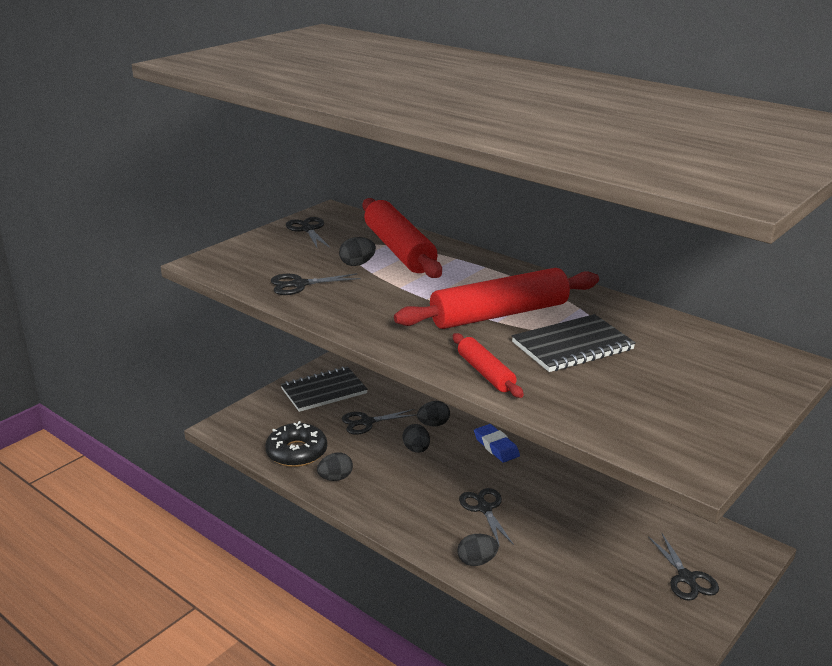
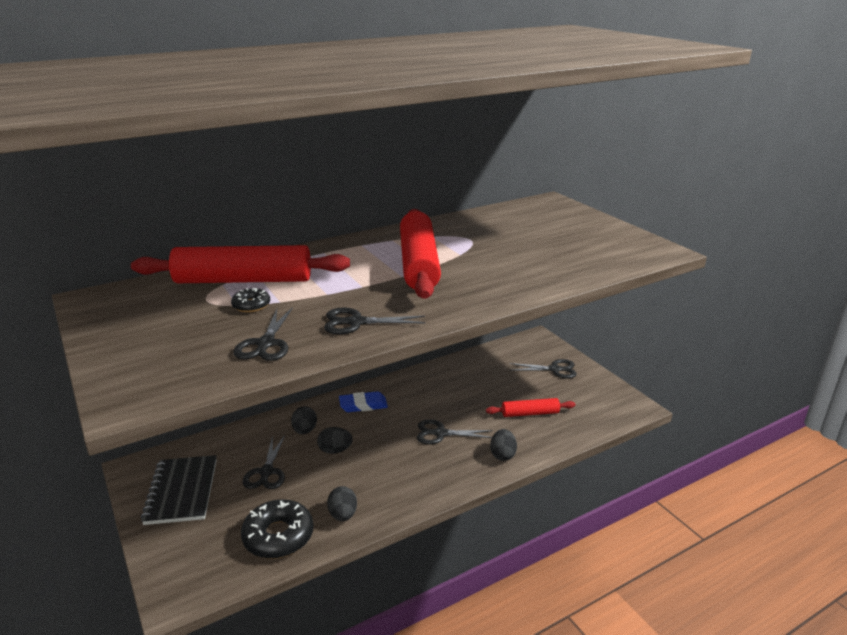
camera: 70 degrees left, 0 degrees up
(308, 229) = (123, 318): black scissors -> black scissors (356, 322)
(357, 264) = (251, 305): black egg -> black donut
(485, 373) = (514, 287): red rolling pin -> red rolling pin (530, 413)
(572, 346) = (490, 250): black notebook -> none

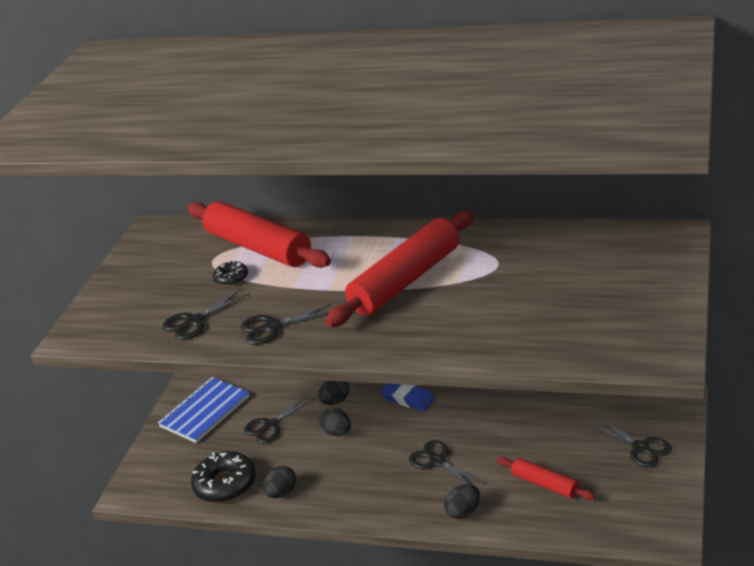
camera: 50 degrees right, 5 degrees up
(182, 491) = (205, 412): black notebook -> blue notebook
(356, 322) = (272, 327): black scissors -> black scissors turned 60 degrees counterclockwise

